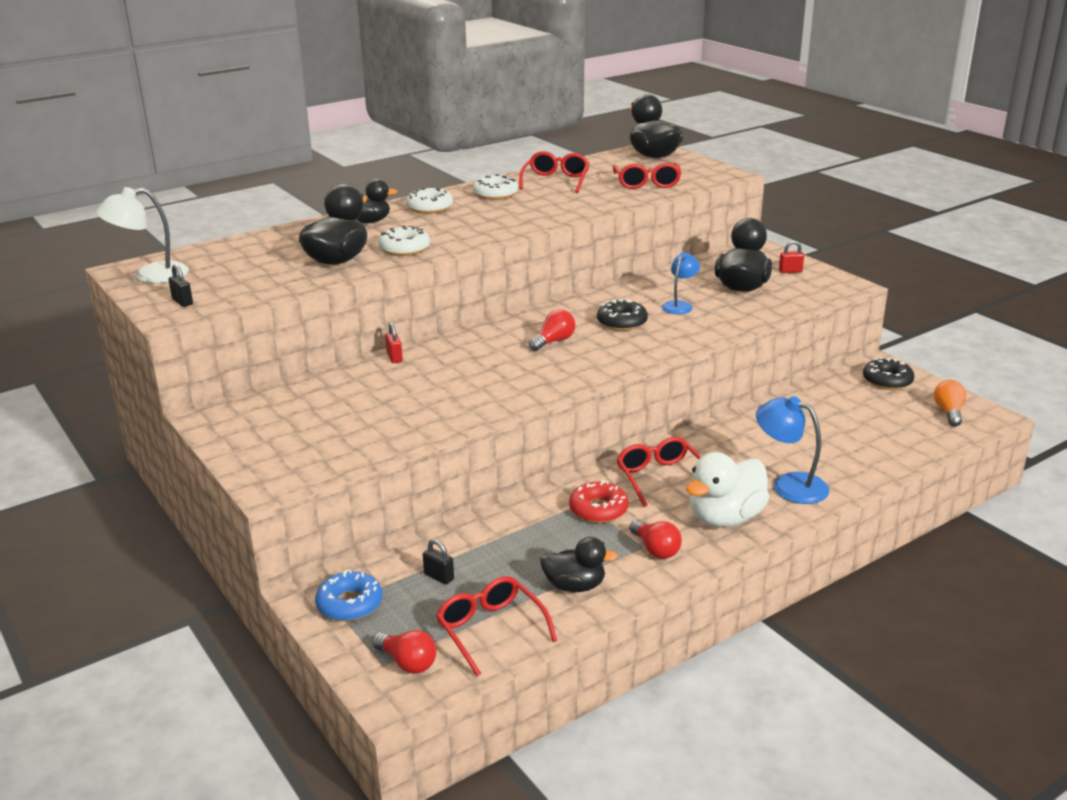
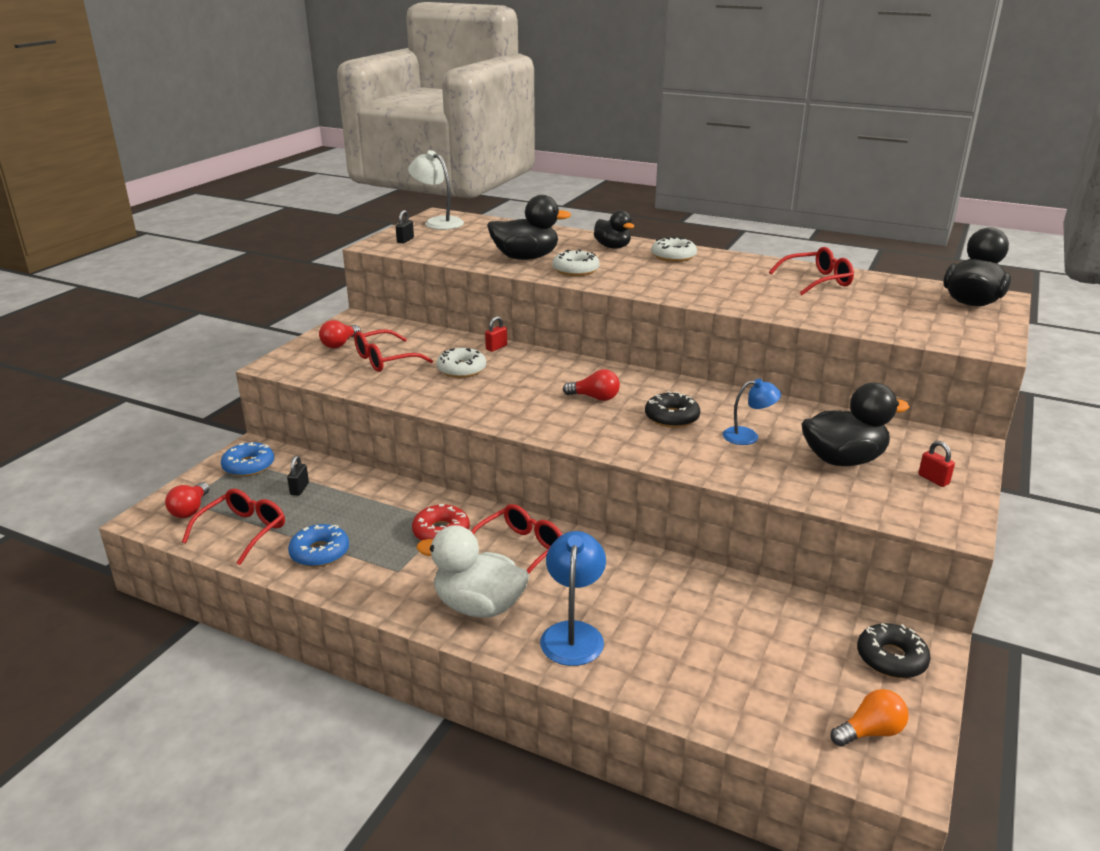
camera: 60 degrees right, 0 degrees up
(495, 194) = (743, 268): white donut -> white donut (461, 369)
(575, 586) = (320, 552): black duck -> blue donut
(647, 183) = (884, 316): red glasses -> red glasses (385, 360)
(655, 549) = (398, 579): red light bulb -> red light bulb (340, 344)

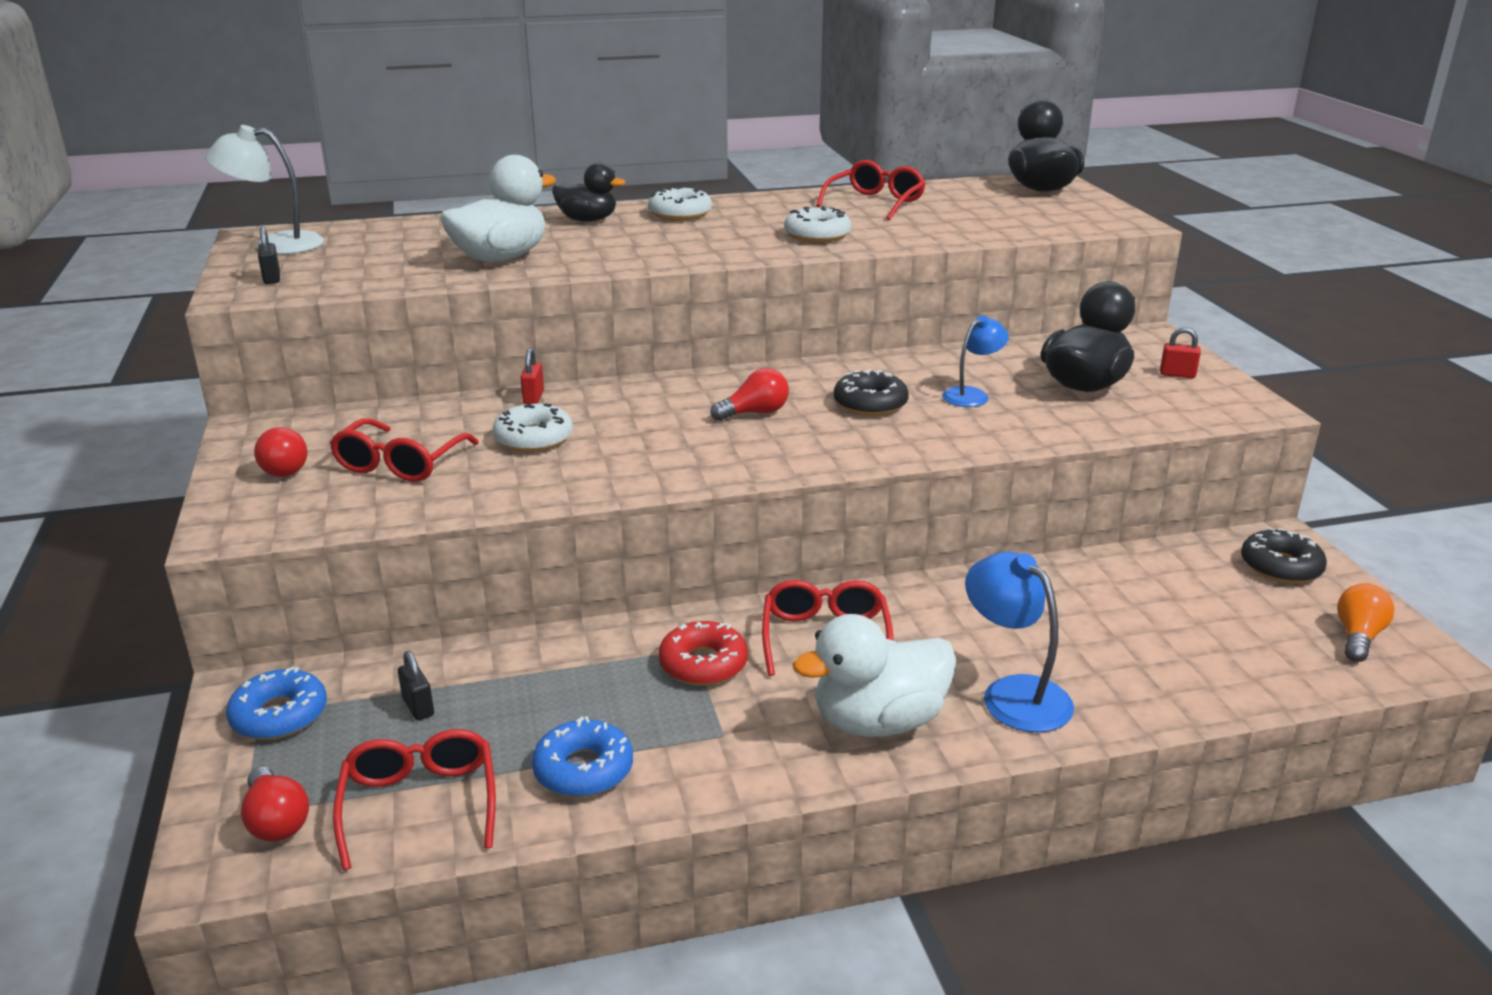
camera: 40 degrees left, 0 degrees up
(526, 258) = (501, 258): black duck -> white duck
(575, 270) = (596, 256): white donut -> white donut (817, 235)

